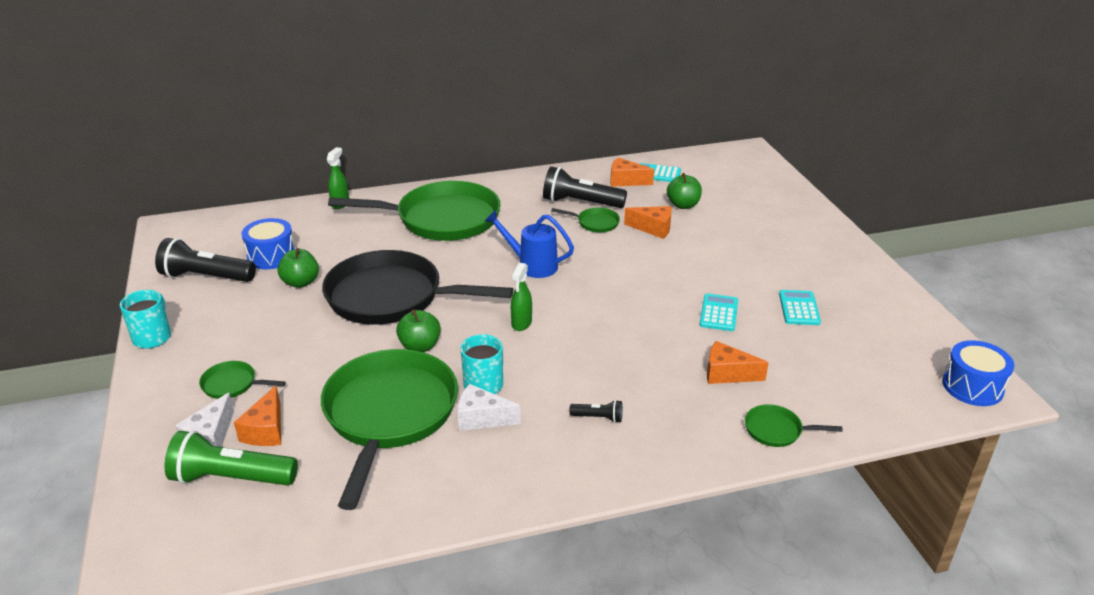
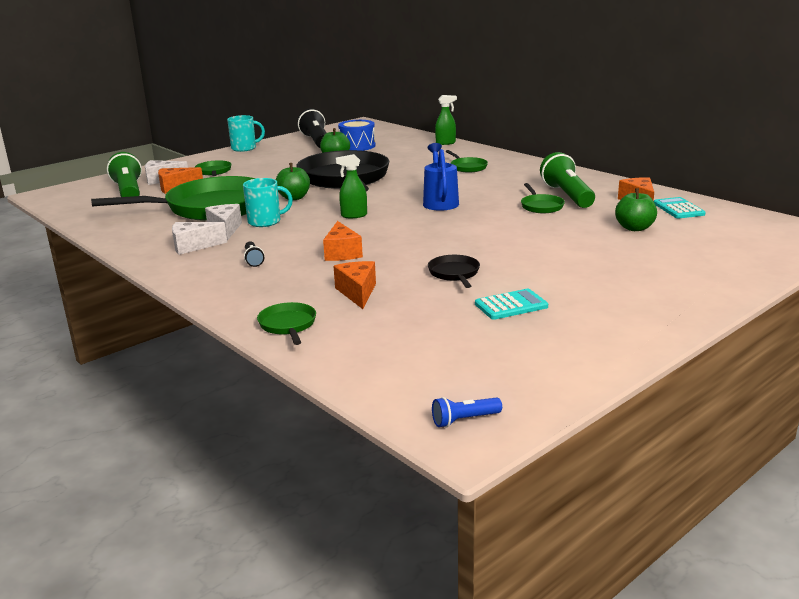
camera: 65 degrees right, 10 degrees down
(441, 219) = (467, 167): green pan -> green pan, size x0.41
(518, 453) = (193, 246): none -> white cheese
(580, 203) = (567, 195): black flashlight -> green flashlight
(653, 228) = (567, 226): orange cheese -> orange cheese (342, 253)
(719, 313) = (454, 274): turquoise calculator -> black pan
(972, 386) = (464, 420): blue drum -> blue flashlight

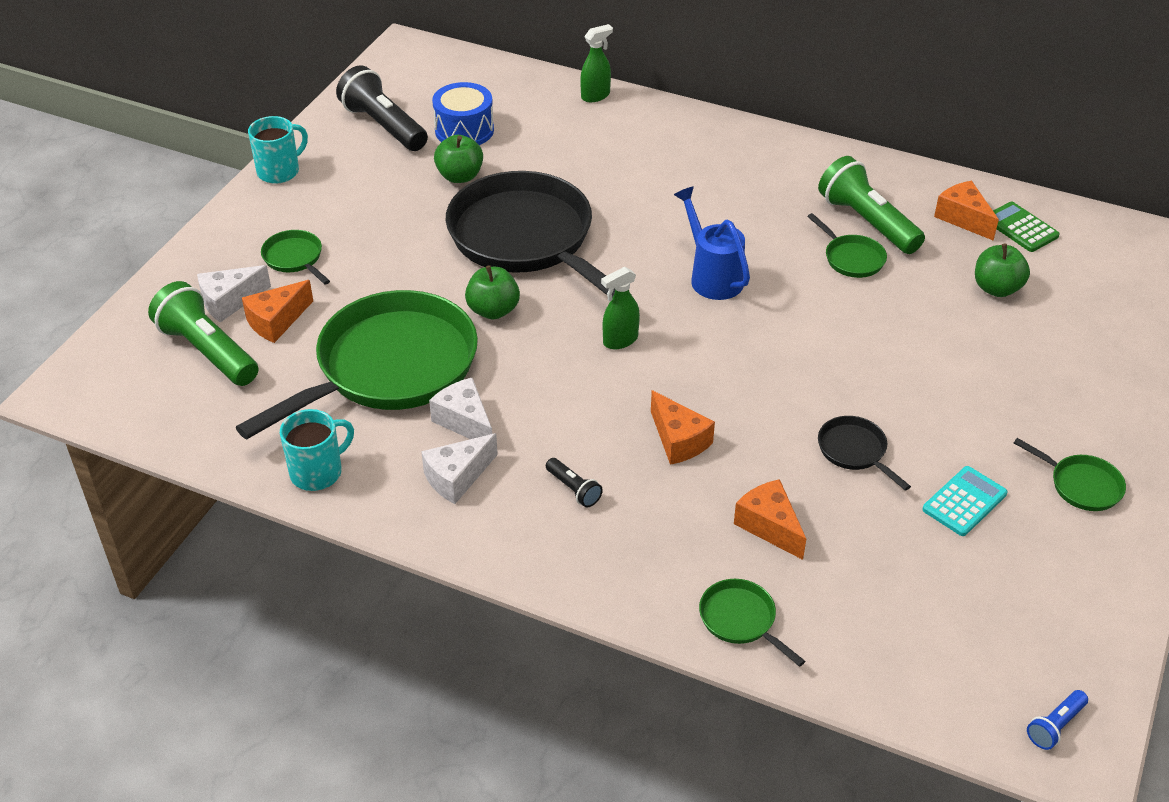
camera: 25 degrees left, 20 degrees up
(265, 222) = (506, 387): turquoise mug -> turquoise mug (317, 472)
(467, 167) = (680, 167): green pan -> green pan (1081, 485)
(678, 209) = (1020, 228): turquoise calculator -> green calculator

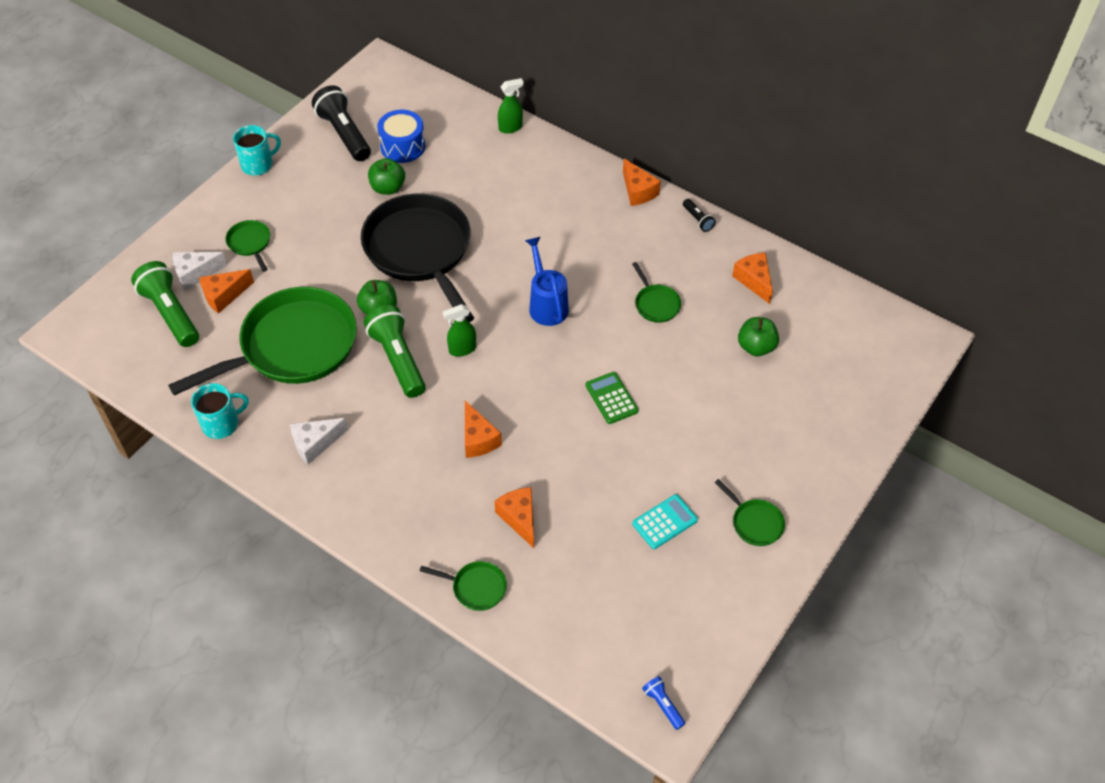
camera: 10 degrees right, 10 degrees up
(465, 421) = (333, 399): white cheese -> none
(574, 489) = (392, 466): black flashlight -> black flashlight (697, 220)
(741, 620) = (475, 587): green pan -> green pan turned 135 degrees clockwise
(780, 143) = (638, 191): none -> orange cheese
(855, 451) = (600, 468): black pan -> none
(867, 222) = (679, 273): green flashlight -> green flashlight (398, 359)
(1020, 228) = (795, 296): green calculator -> green calculator (611, 398)
(1055, 726) = (663, 705): blue flashlight -> blue flashlight turned 90 degrees clockwise

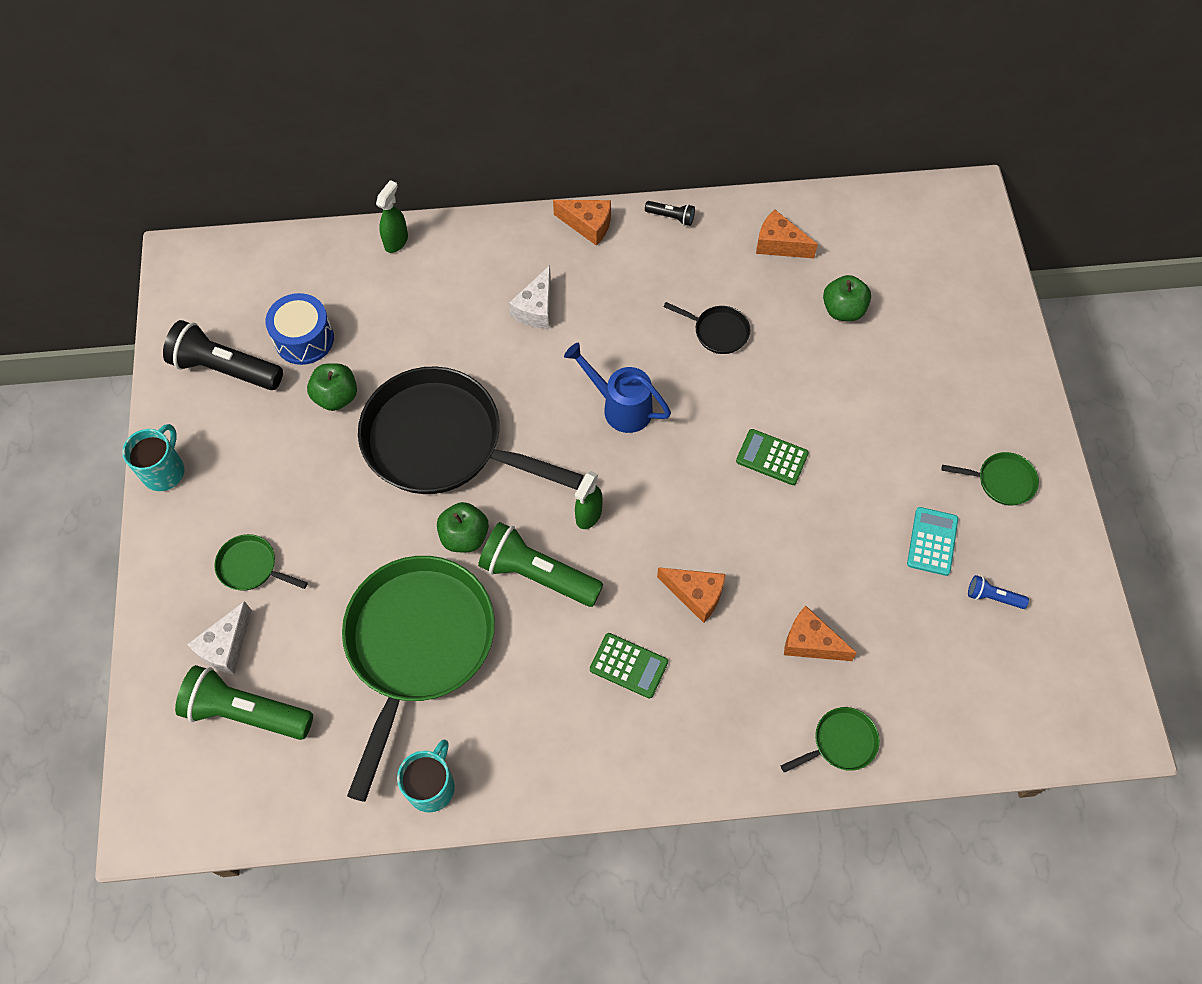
camera: 40 degrees left, 10 degrees up
(224, 295) = (284, 646): orange cheese -> none
(315, 444) = (548, 728): white cheese -> white cheese (536, 309)
(396, 446) = (628, 666): none -> green calculator
(655, 304) = (717, 331): green pan -> black pan
(663, 705) = (1093, 712): blue flashlight -> blue flashlight (992, 597)

